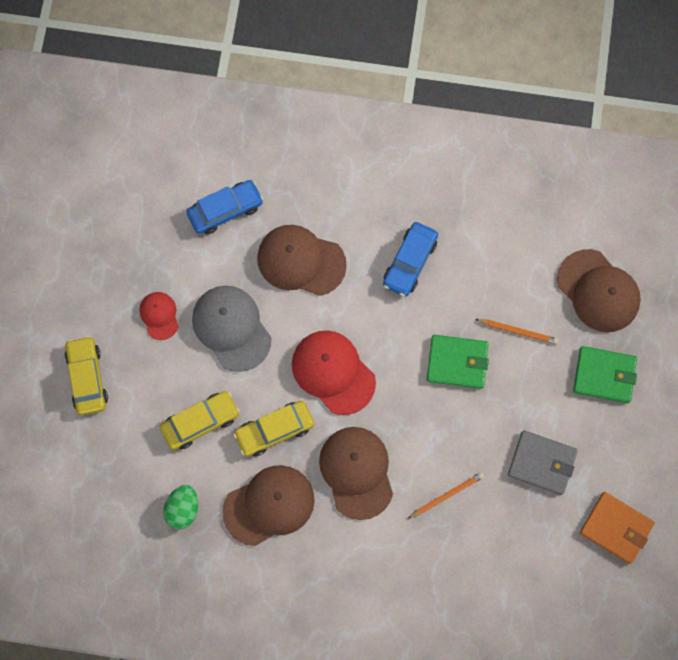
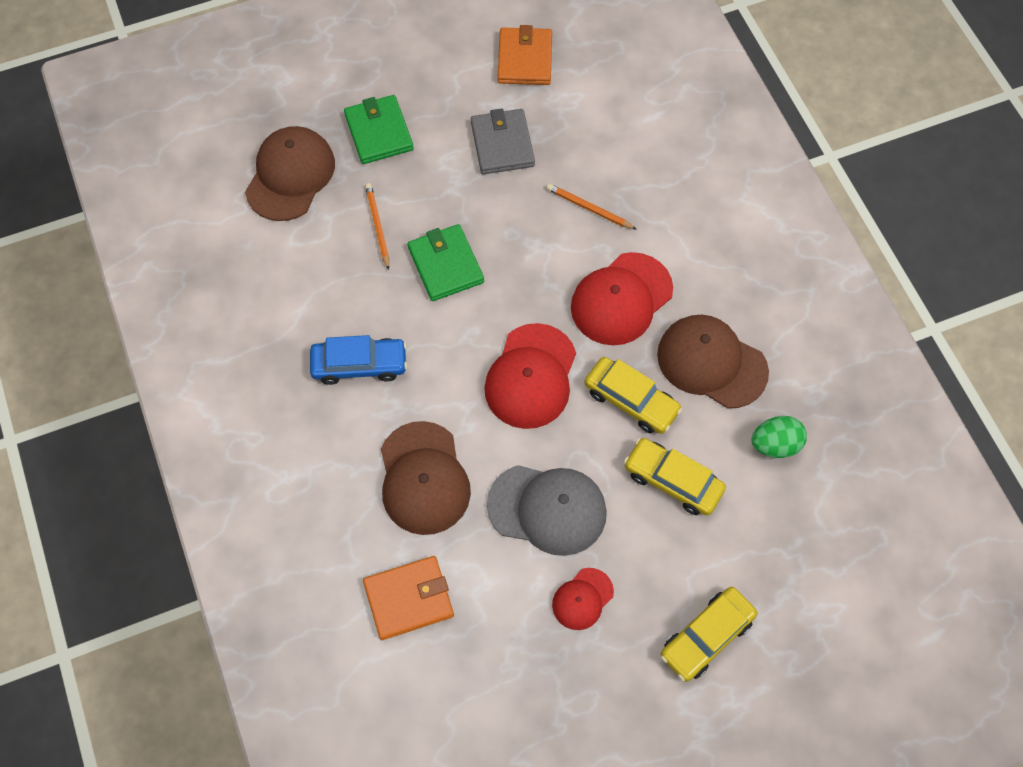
camera: 120 degrees left, 10 degrees down
(225, 210) = (409, 599): blue car -> orange wallet
(231, 328) = (547, 509): grey cap -> grey cap turned 105 degrees counterclockwise
(356, 472) = (621, 299): brown cap -> red cap

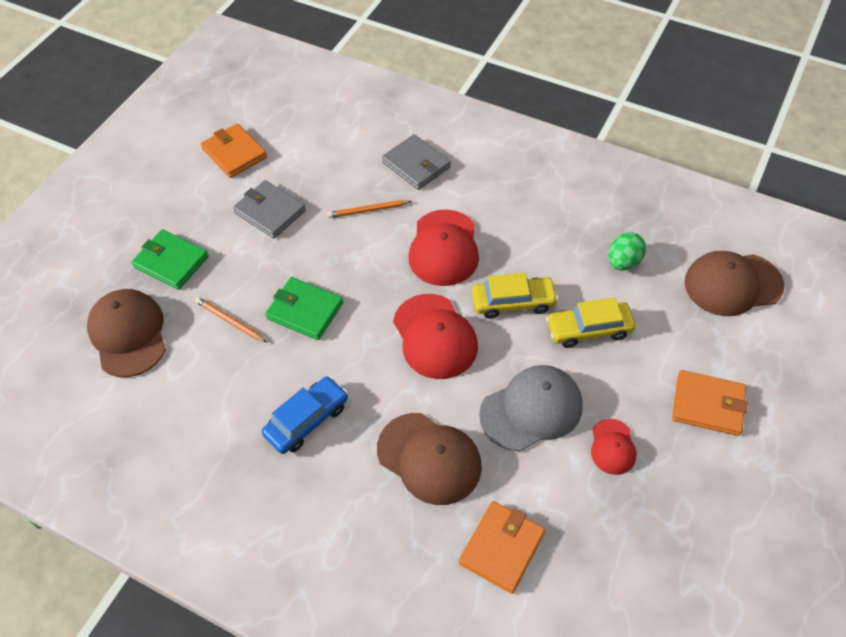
camera: 40 degrees left, 10 degrees down
(679, 194) = (416, 165): none -> grey wallet
(706, 637) = (708, 405): yellow car -> orange wallet
(711, 363) = (537, 244): brown cap -> brown cap (732, 284)

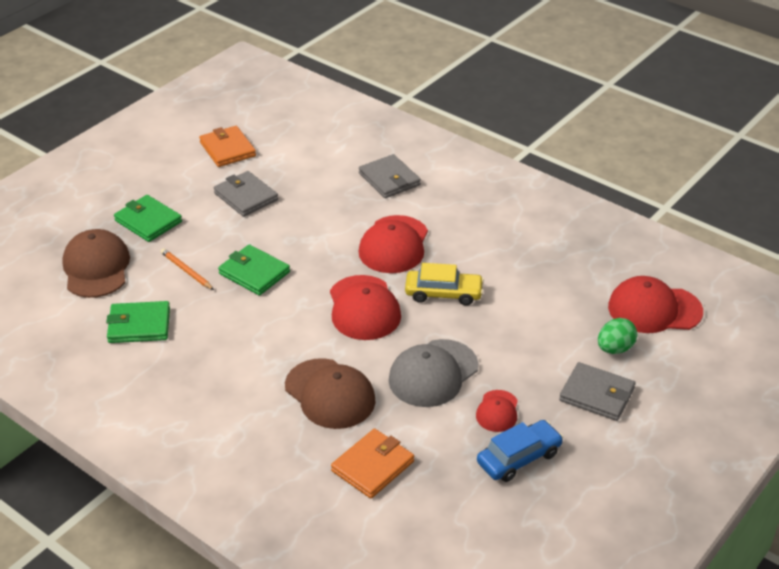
camera: 10 degrees right, 15 degrees down
(195, 404) = (139, 325): none -> green wallet
(307, 420) = (231, 351): blue car -> blue car (519, 458)
(368, 210) = (334, 207): orange pencil -> none
(531, 409) = (433, 373): grey cap -> grey cap turned 150 degrees clockwise
(588, 329) = (506, 323): yellow car -> none
(623, 262) = (556, 278): green egg -> green egg (615, 349)
(708, 405) = (596, 394): orange wallet -> grey wallet
(732, 284) = (654, 309): brown cap -> red cap

